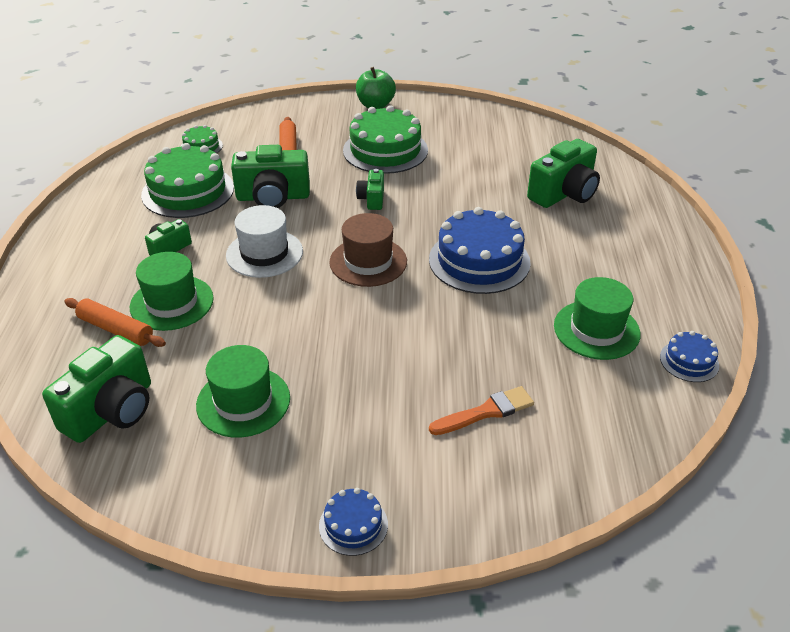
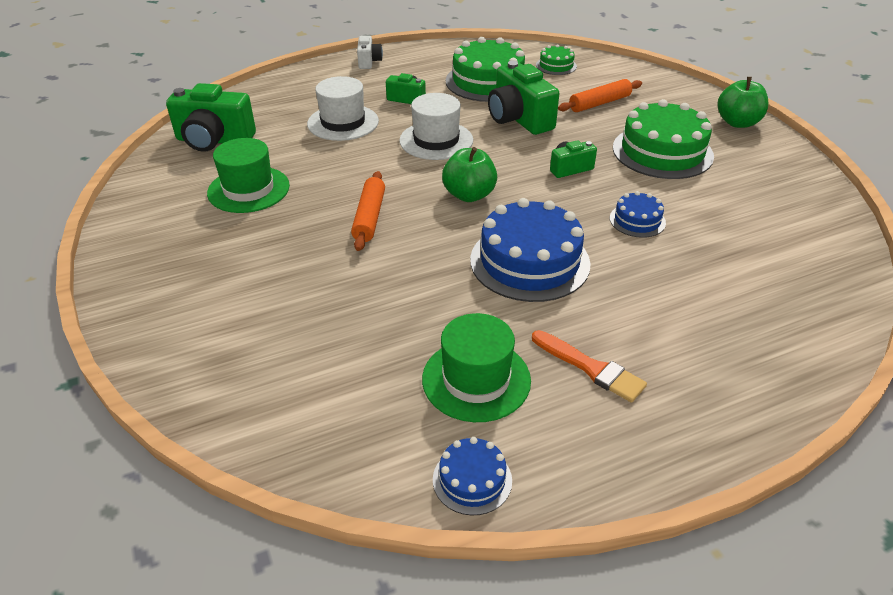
camera: 65 degrees right, 0 degrees up
(58, 251) = (369, 62): none -> white camera
(116, 329) = (298, 112): orange rolling pin -> orange rolling pin (369, 217)
(172, 303) = (343, 122): green hat -> white hat
(353, 525) = (133, 284): blue cake -> blue cake (637, 220)
(368, 262) = (469, 195): brown hat -> green apple
(486, 412) = (298, 325): orange brush -> orange brush (591, 368)
(564, 193) = (723, 294): green camera -> none

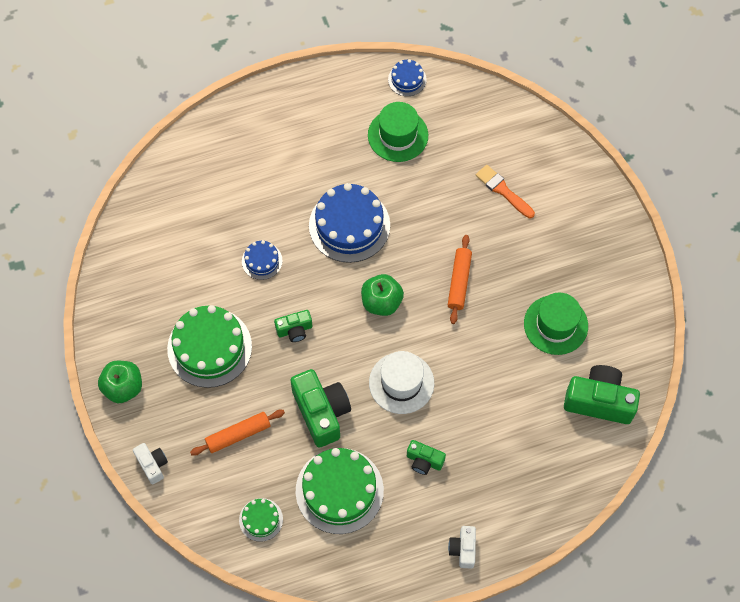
camera: 175 degrees left, 25 degrees up
(343, 122) = (485, 421): white hat -> none
(591, 368) = (332, 137): orange brush -> orange brush (503, 190)
(673, 85) = (152, 465): none -> white camera

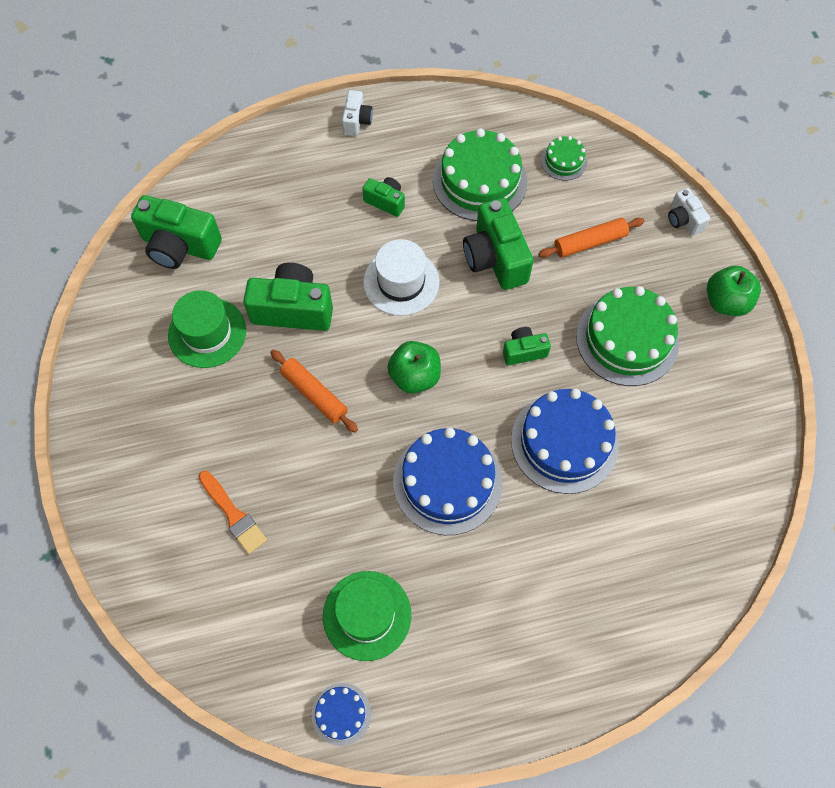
camera: 175 degrees left, 0 degrees up
(262, 261) = (564, 442): blue cake -> blue cake, size x2.02
(459, 282) = (314, 394): orange rolling pin -> orange rolling pin turned 60 degrees counterclockwise
(489, 350) = (293, 309): none -> green camera

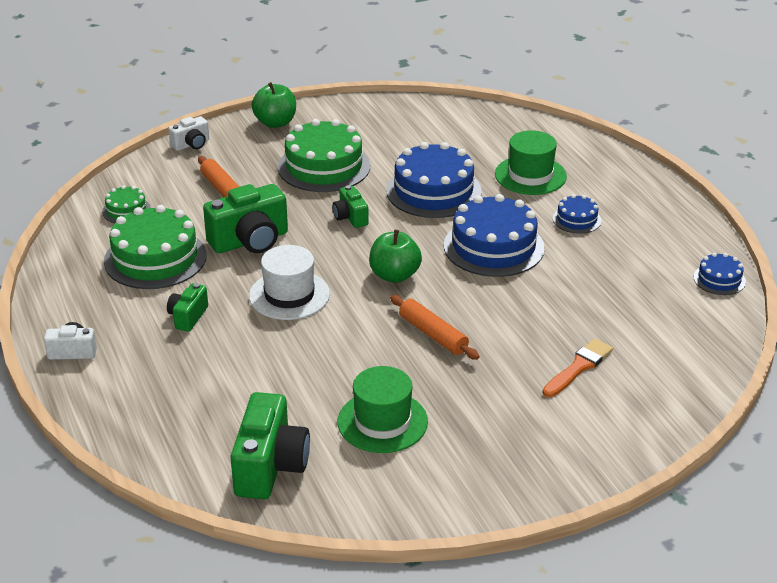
camera: 100 degrees left, 30 degrees down
(293, 309) = (338, 363): green camera -> none
(314, 394) = (433, 334): orange rolling pin -> orange rolling pin turned 75 degrees counterclockwise
(367, 615) = (632, 276): green hat -> green hat (530, 175)
(485, 585) = (577, 219): none -> blue cake

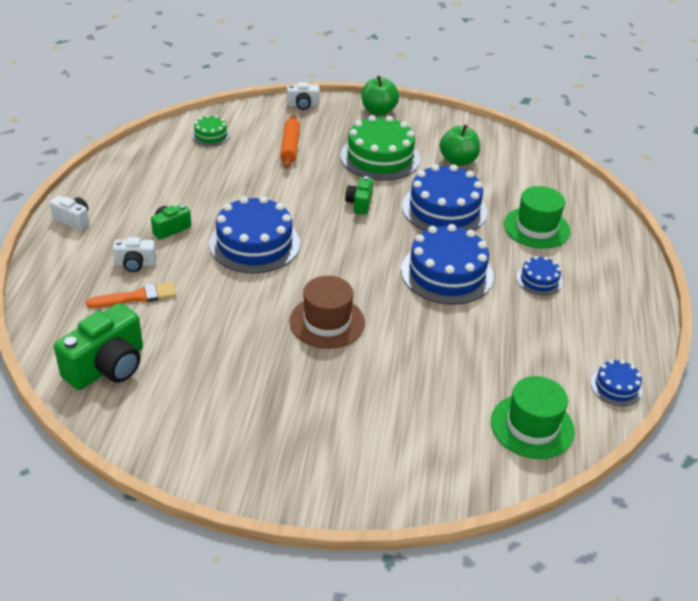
camera: 30 degrees right, 5 degrees up
(155, 258) = (193, 177): green cake -> none
(189, 364) = (135, 264): none -> white camera
(250, 241) = (269, 191): green camera -> none
(289, 295) = (254, 244): white hat -> blue cake
(382, 422) = (219, 373): green hat -> green hat (532, 426)
(394, 275) = (346, 262): green apple -> green apple (458, 161)
(433, 334) = (327, 322): orange rolling pin -> brown hat
(578, 367) = (414, 404): orange brush -> orange brush (137, 297)

